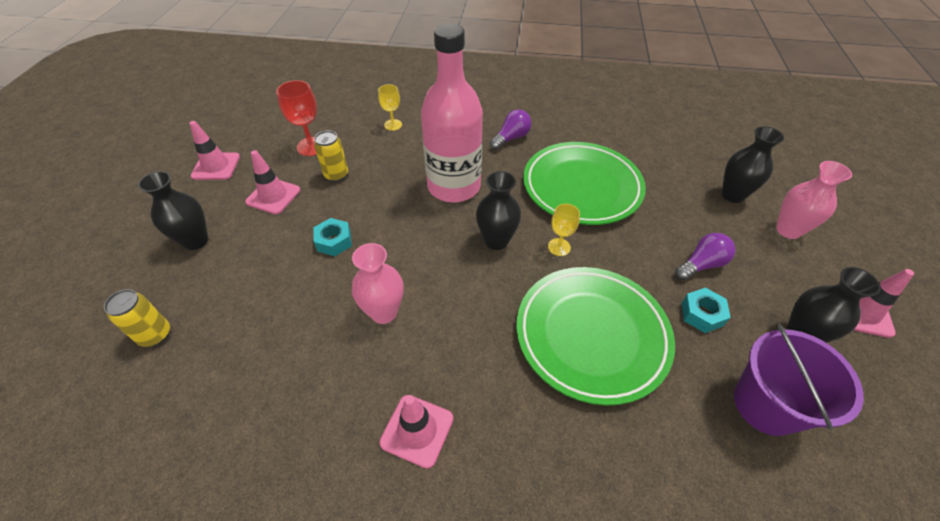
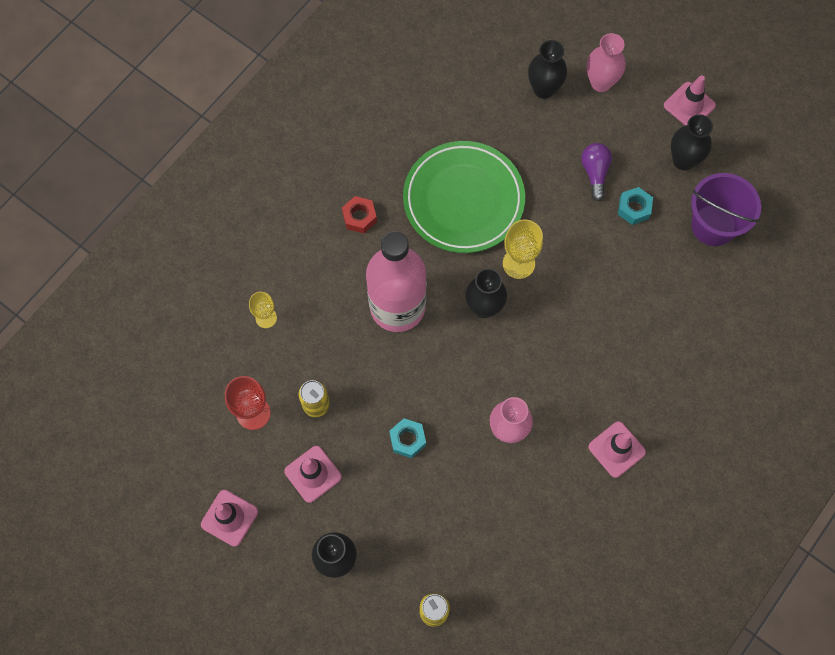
camera: 60 degrees left, 20 degrees up
(511, 138) = (359, 217): purple light bulb -> red nut
(559, 247) = (518, 263): yellow goblet -> yellow goblet, size x1.54
(591, 335) = (609, 295): green plate -> none

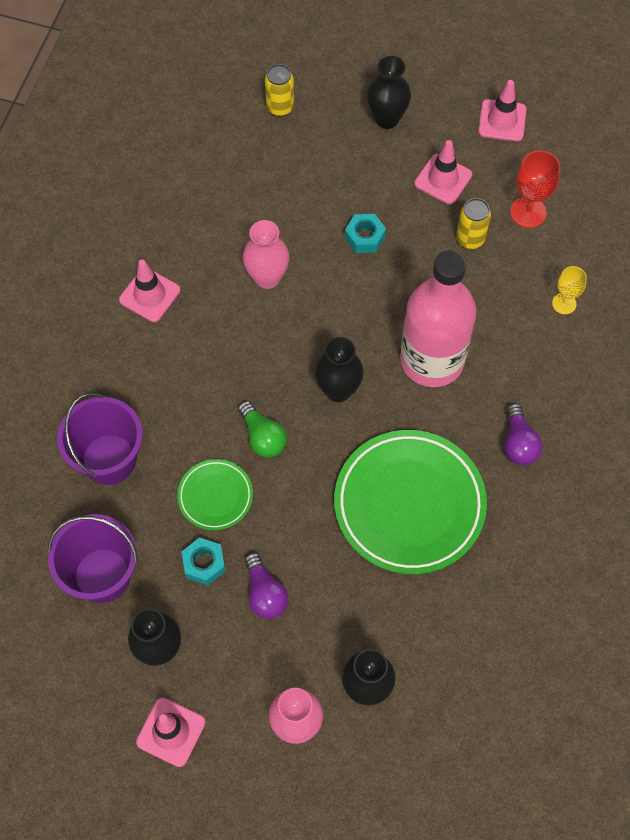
camera: 160 degrees right, 5 degrees down
(359, 217) = (518, 443): red nut -> purple light bulb
(518, 263) = (318, 451): yellow goblet -> none
(558, 290) = (262, 437): none -> green light bulb
(610, 255) = (215, 496): none -> green plate
(687, 313) = (109, 459): none -> purple bucket

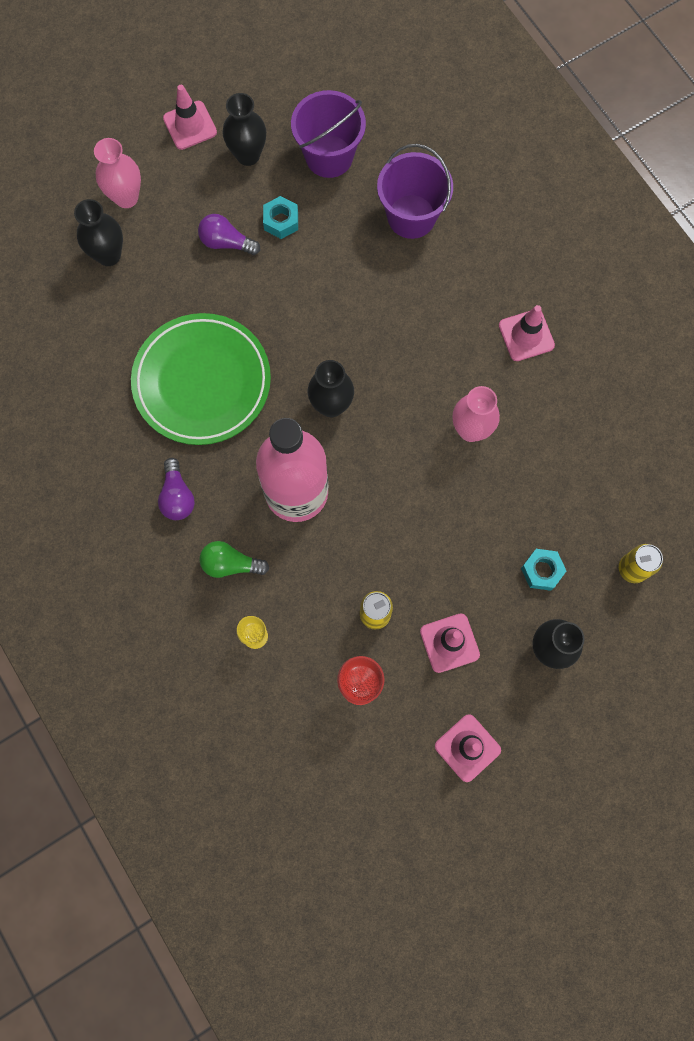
camera: 130 degrees right, 10 degrees up
(215, 496) = (323, 263): green plate -> none
(262, 437) = (340, 326): green light bulb -> green light bulb (231, 564)
(365, 237) = (446, 532): turquoise nut -> turquoise nut (542, 571)
(518, 443) = (177, 496): purple light bulb -> purple light bulb turned 135 degrees counterclockwise

